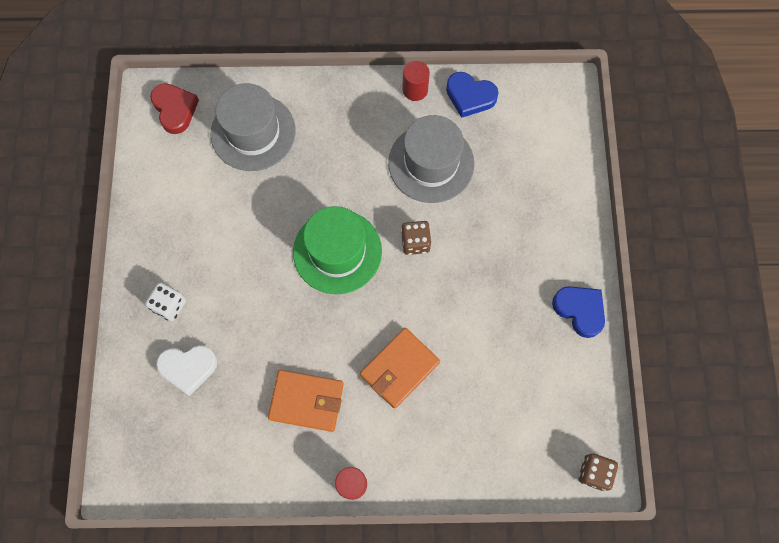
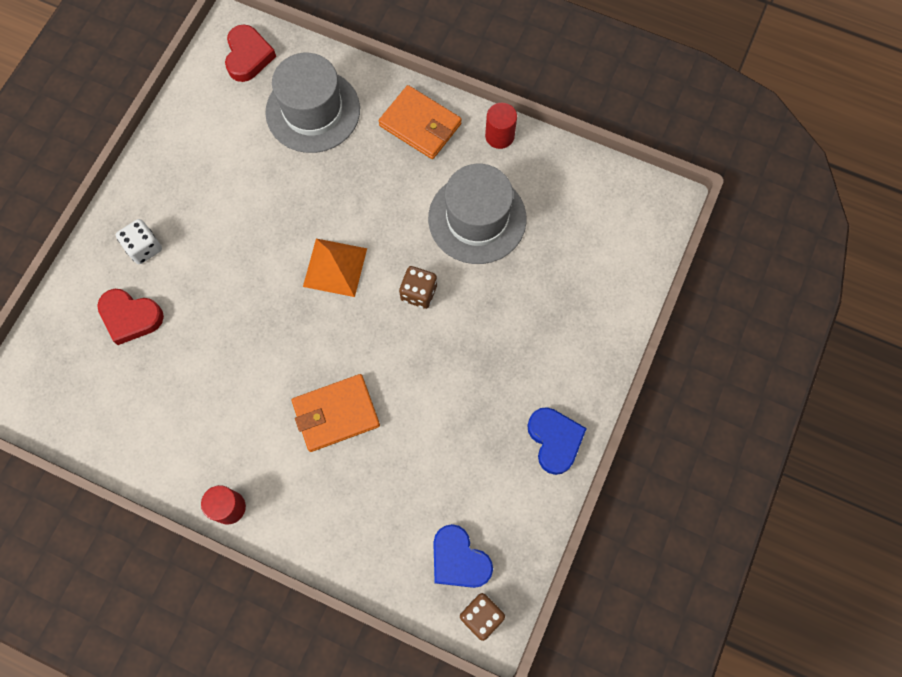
camera: 25 degrees right, 0 degrees up
(188, 368) = (130, 317): white heart -> red heart
(306, 401) = (227, 403): orange wallet -> orange wallet (420, 125)
(337, 251) = (335, 267): green hat -> orange pyramid
(470, 96) = (554, 167): blue heart -> blue heart (459, 559)

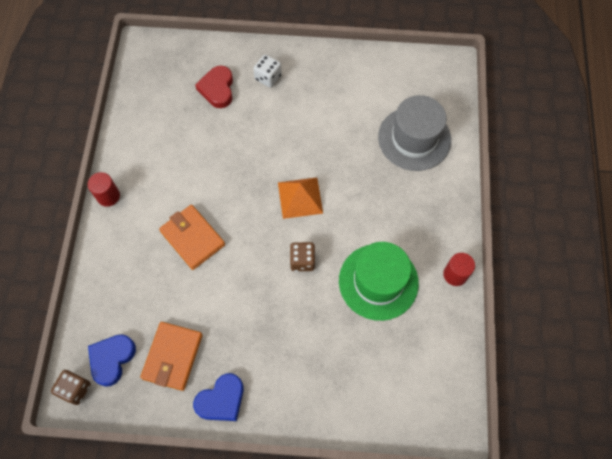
camera: 70 degrees right, 5 degrees down
(248, 56) = (437, 82): red heart -> none
(420, 125) = (437, 214): orange wallet -> orange wallet (172, 356)
(477, 218) = (378, 281): grey hat -> green hat

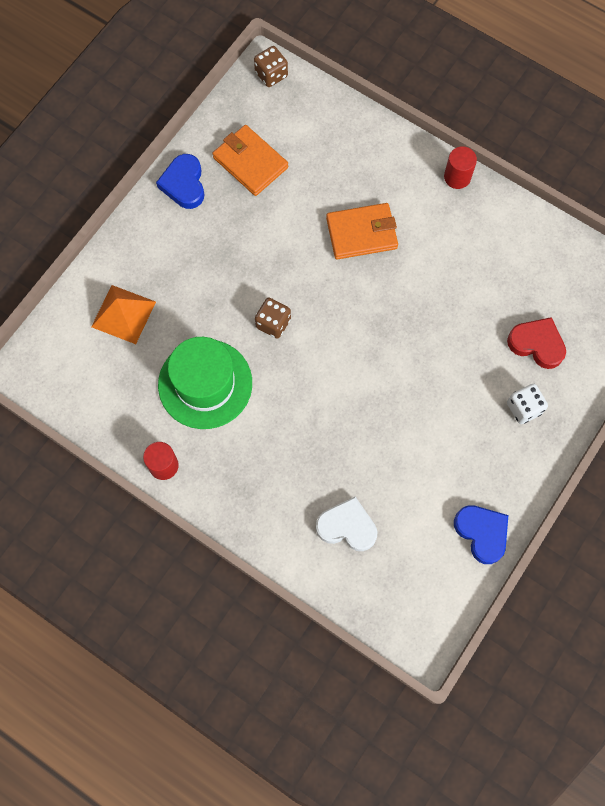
camera: 120 degrees right, 5 degrees up
(112, 359) = (280, 113): blue heart -> blue heart (482, 533)
(300, 197) = (346, 359): orange pyramid -> orange pyramid (123, 314)
(414, 138) = (347, 526): grey hat -> white heart

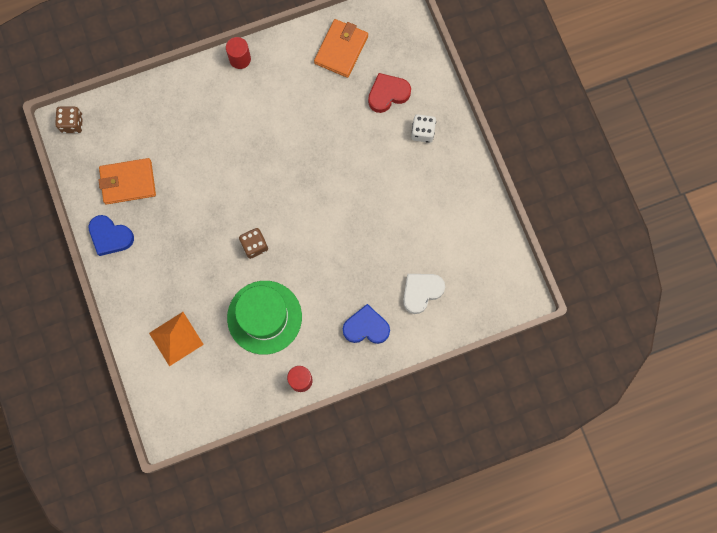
camera: 55 degrees left, 5 degrees up
(361, 233) = (234, 146): orange wallet -> orange wallet (341, 50)
(482, 533) = (481, 214): blue heart -> blue heart (366, 327)

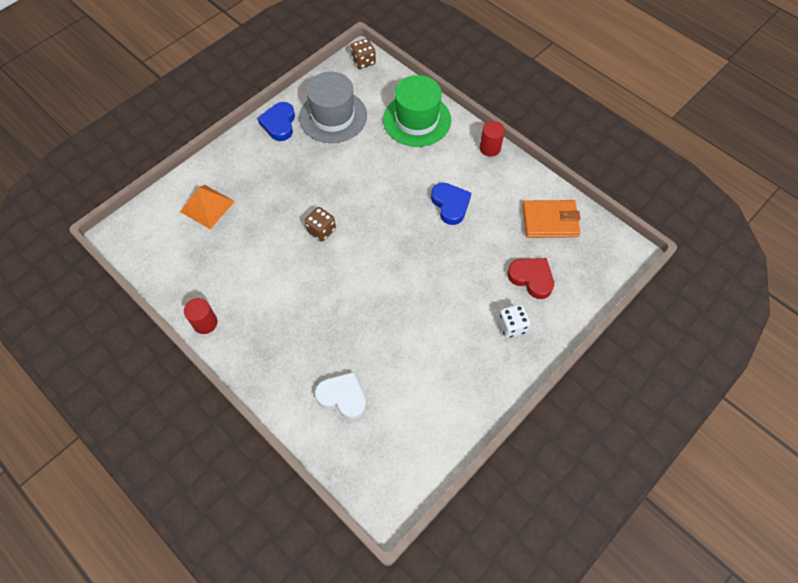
camera: 65 degrees right, 15 degrees down
(128, 182) = (333, 116): orange wallet -> grey hat
(264, 317) = (256, 266): green hat -> green hat (417, 120)
(366, 327) = (282, 359): blue heart -> blue heart (450, 205)

